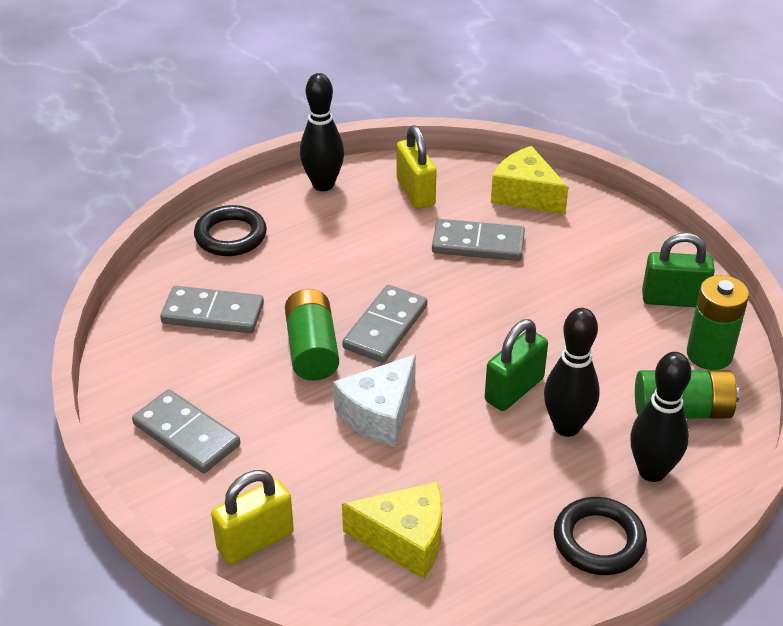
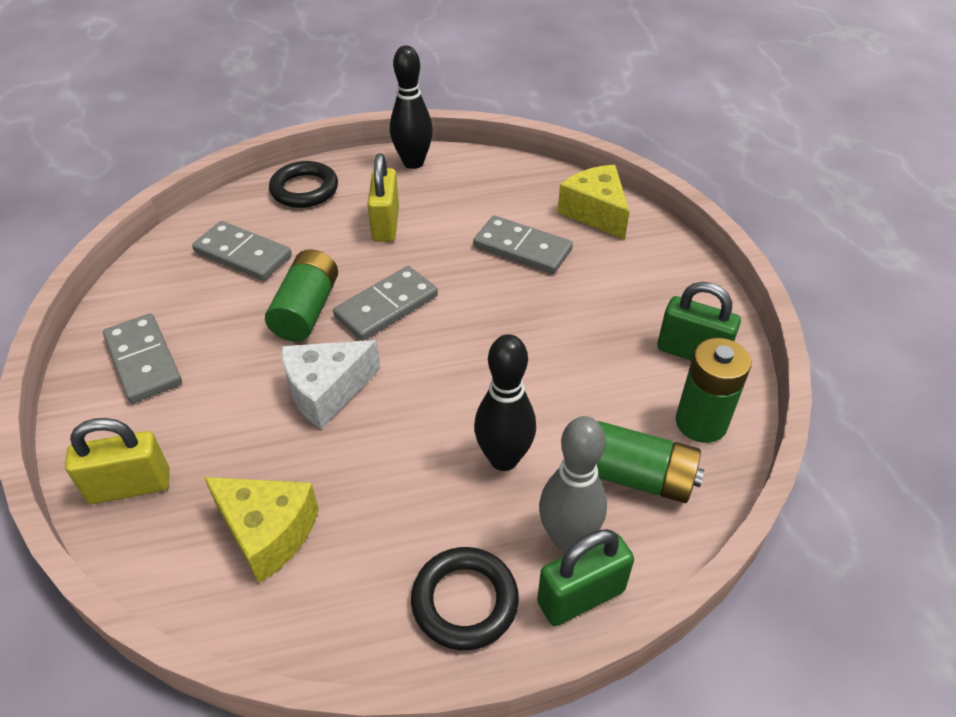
camera: 20 degrees right, 5 degrees up
(415, 192) = (492, 187): yellow padlock -> yellow padlock (386, 224)
(514, 390) = (472, 403): green padlock -> green padlock (581, 596)
(652, 471) = (567, 538): black bowling pin -> grey bowling pin

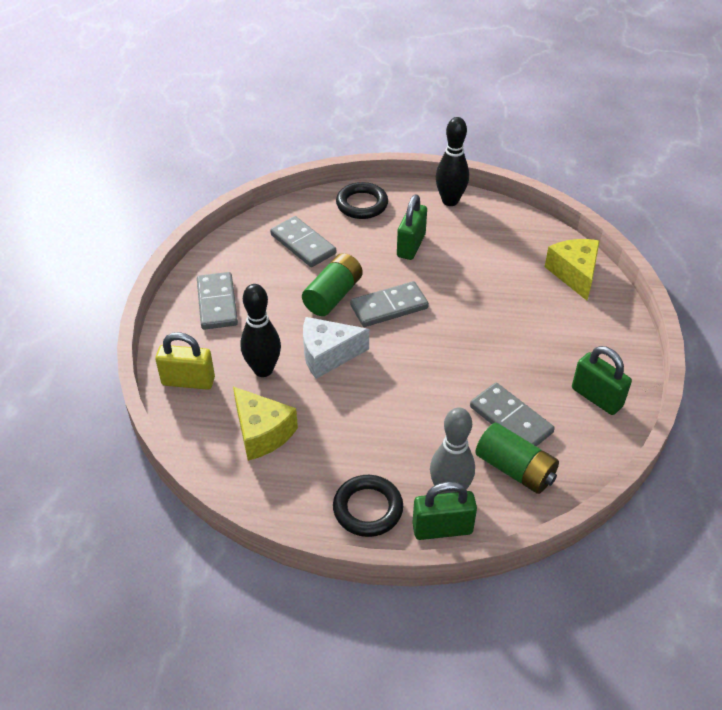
camera: 20 degrees right, 0 degrees up
(386, 224) = (411, 245): yellow padlock -> green padlock
(503, 459) = (428, 431): black bowling pin -> black bowling pin (263, 370)
(522, 248) = (505, 288): grey domino -> grey domino (510, 420)
(701, 422) = (578, 447): green battery -> none

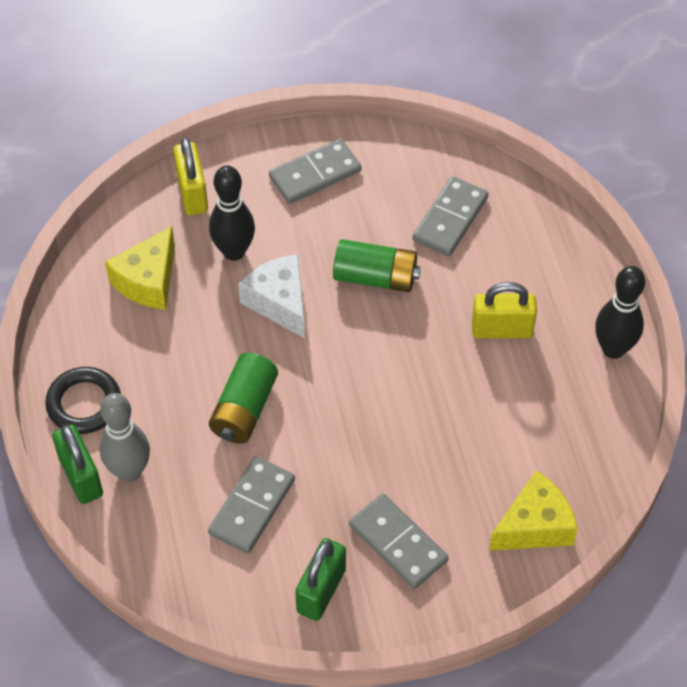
camera: 70 degrees right, 10 degrees up
(362, 204) = (555, 254): black ring -> none
(389, 307) = (381, 338): grey domino -> grey domino (398, 543)
(411, 245) = (502, 330): green padlock -> yellow padlock
(515, 469) = (182, 527): green battery -> green battery (244, 409)

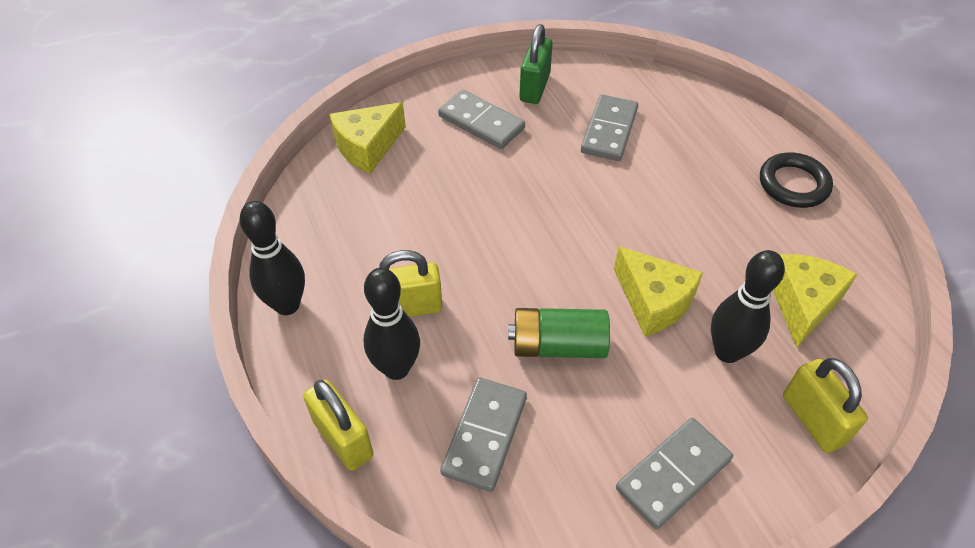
camera: 170 degrees right, 5 degrees down
(81, 476) = (761, 132): green padlock -> none
(129, 471) = (723, 141): grey bowling pin -> none
(244, 409) = (646, 199): green battery -> none
(279, 302) = (653, 302): white cheese -> yellow cheese
(516, 279) = (396, 368): none -> black bowling pin
(561, 232) = (343, 439): none -> yellow padlock

